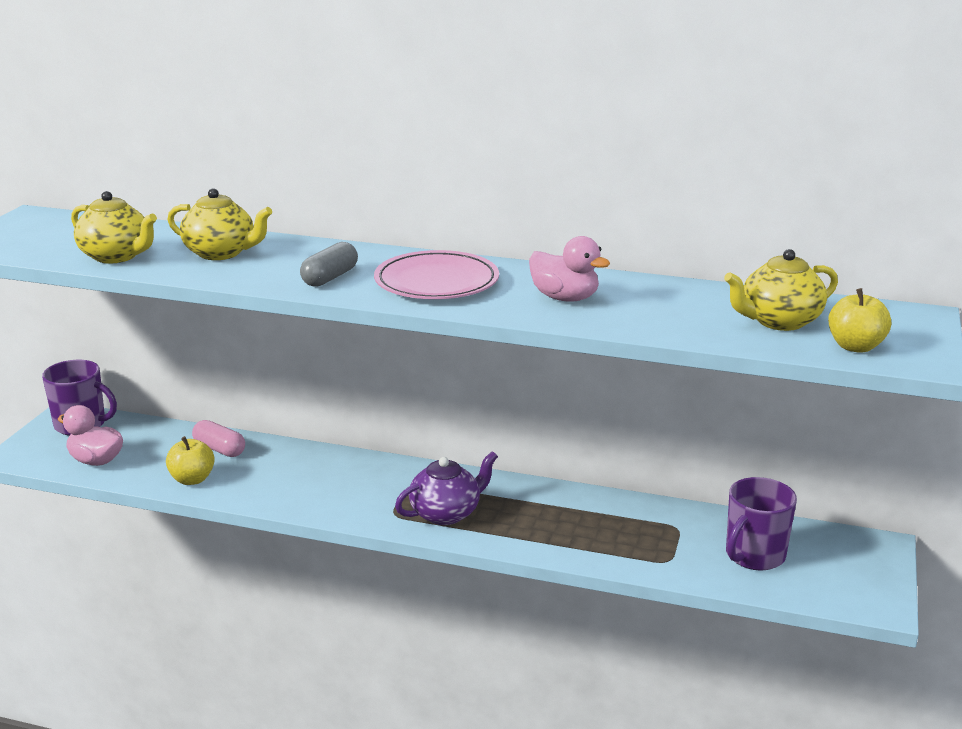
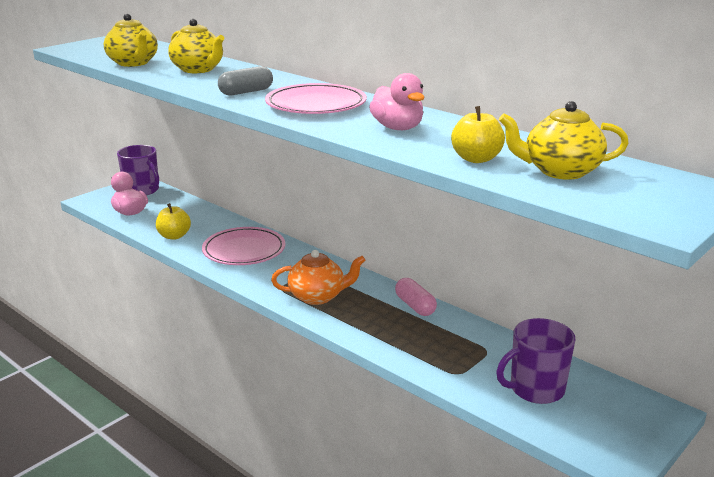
camera: 25 degrees right, 0 degrees up
(219, 449) = (208, 221): pink capsule -> pink capsule (415, 306)
(303, 477) = (244, 250): none -> pink plate
(446, 513) = (318, 296): purple teapot -> orange teapot
(855, 347) = (610, 201): yellow apple -> yellow apple (476, 159)

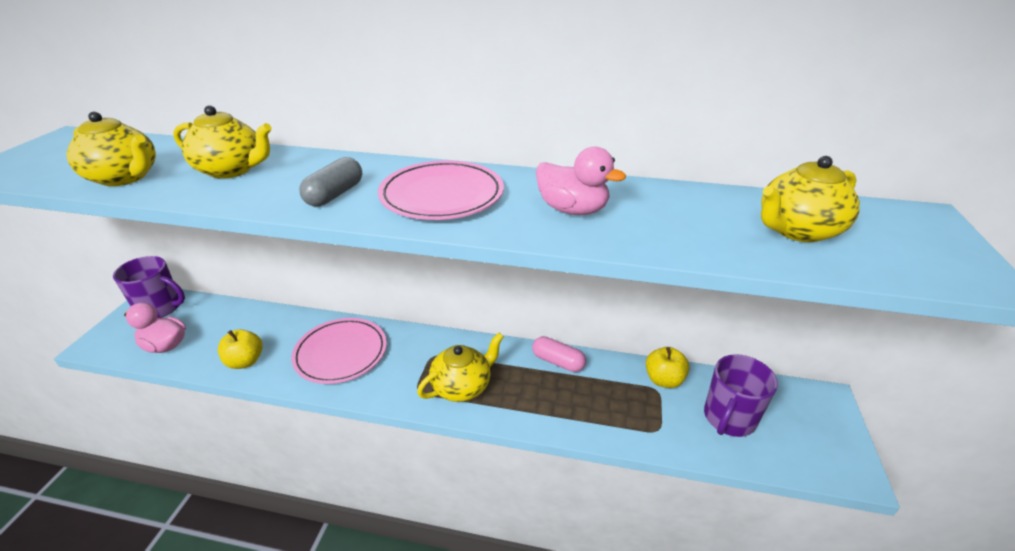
camera: 30 degrees left, 10 degrees up
(318, 296) = (462, 386): orange teapot -> yellow teapot
(476, 159) = (706, 236): yellow apple -> yellow apple (663, 380)

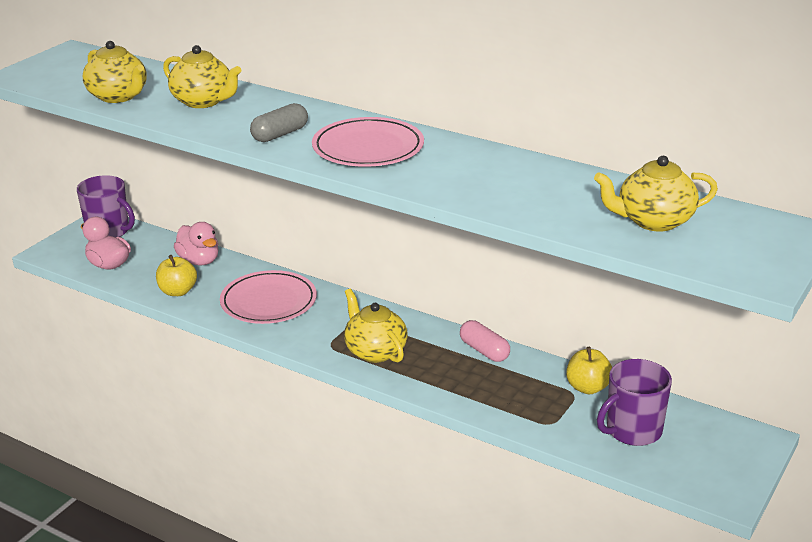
camera: 20 degrees right, 5 degrees down
(462, 386) = (375, 351): yellow teapot -> yellow teapot turned 105 degrees counterclockwise
(572, 210) = (471, 176): pink duck -> pink duck (199, 261)

